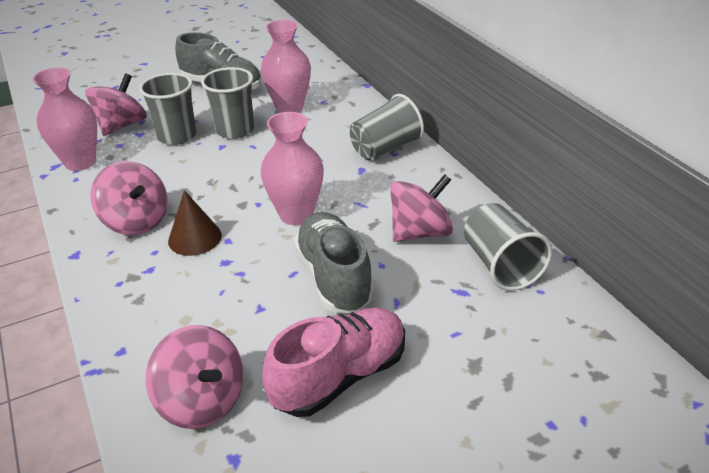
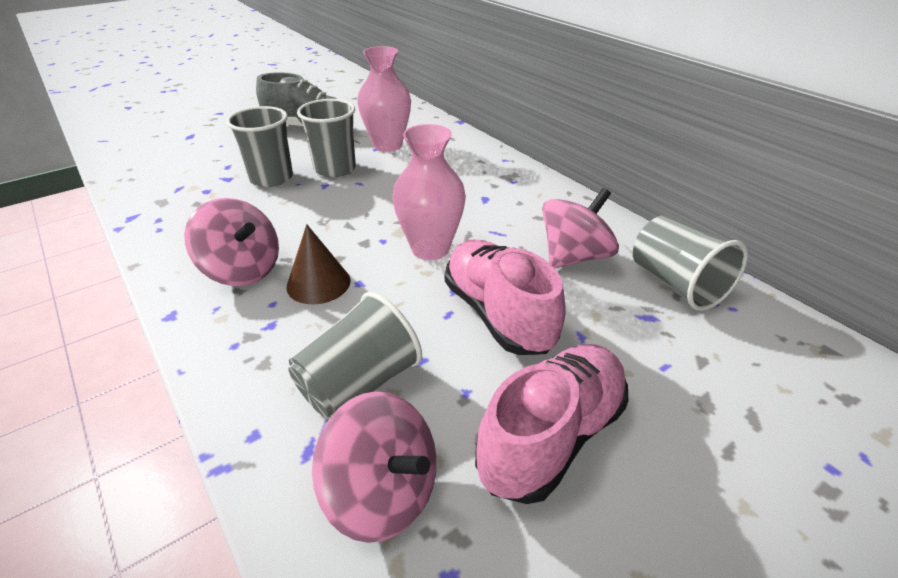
camera: 10 degrees left, 0 degrees up
(80, 162) = (162, 211): pink vase -> none
(122, 125) = (205, 171): pink spinning top -> none
(334, 277) = (498, 314): grey shoe -> pink shoe
(385, 149) = (502, 177): grey cup -> grey cup (359, 384)

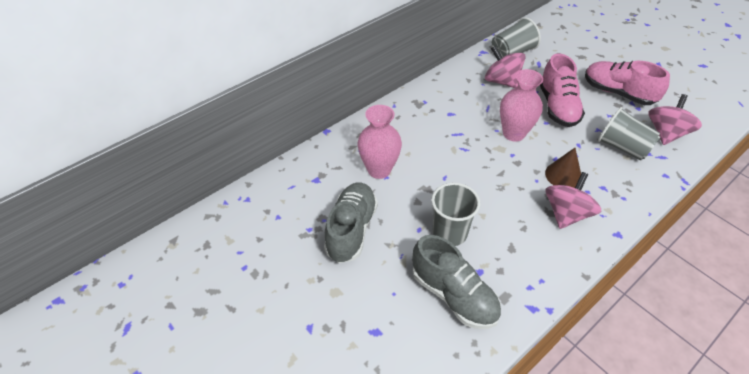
camera: 95 degrees left, 10 degrees up
(191, 173) = (453, 295): none -> grey shoe
(335, 169) = (426, 195): grey cup -> none
(498, 314) = (557, 107): pink shoe -> pink shoe turned 60 degrees counterclockwise

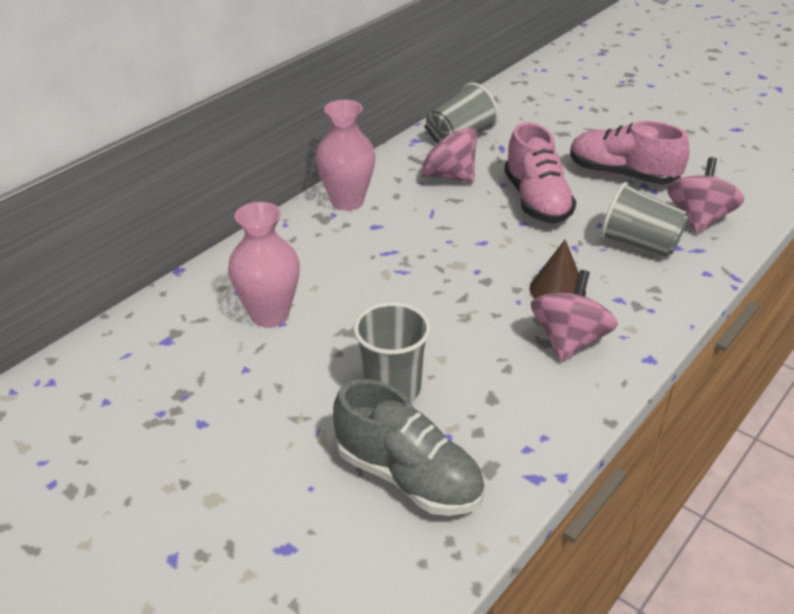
camera: 10 degrees left, 10 degrees down
(351, 230) = (231, 405): grey shoe -> none
(513, 133) = (475, 242): pink vase -> pink vase (347, 201)

